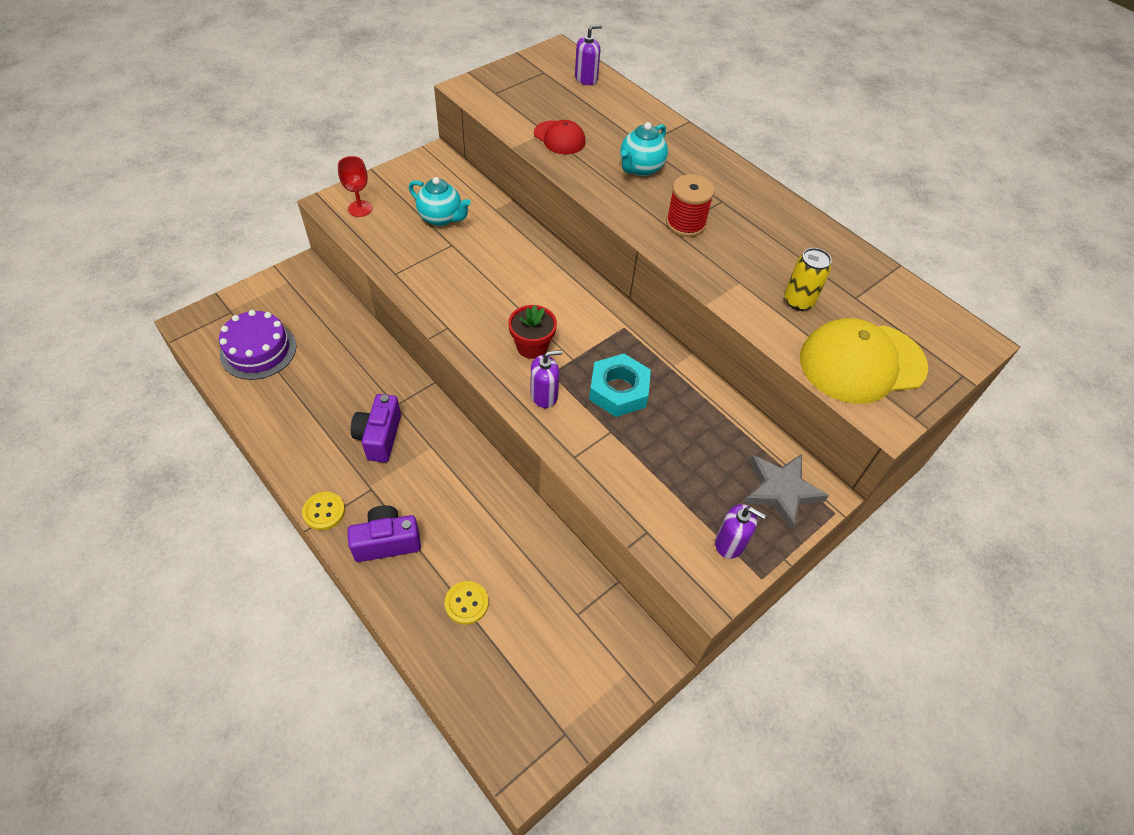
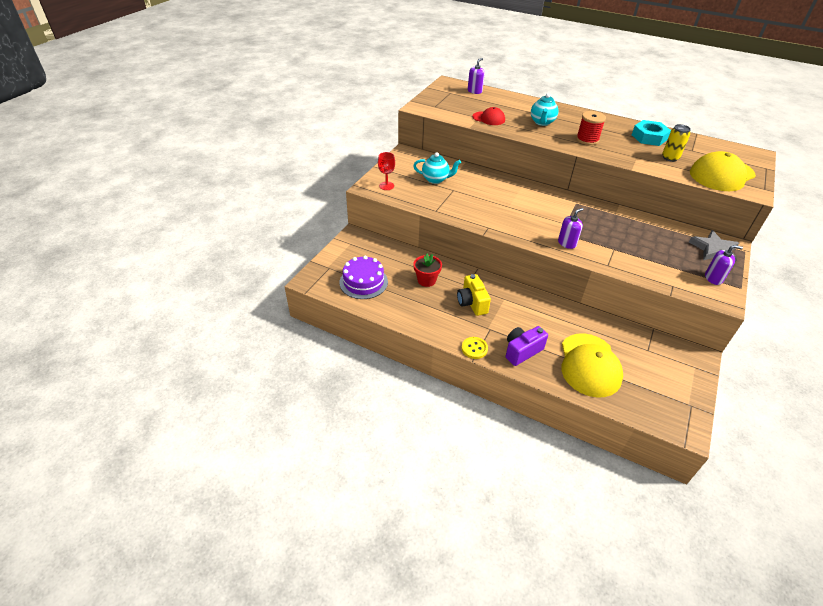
camera: 20 degrees left, 10 degrees down
(379, 437) = (472, 303): purple camera -> yellow camera
(466, 603) = (589, 365): yellow button -> yellow cap
(532, 346) = (539, 224): red flower pot -> red flower pot (426, 280)
(619, 390) = (600, 230): turquoise nut -> turquoise nut (649, 137)

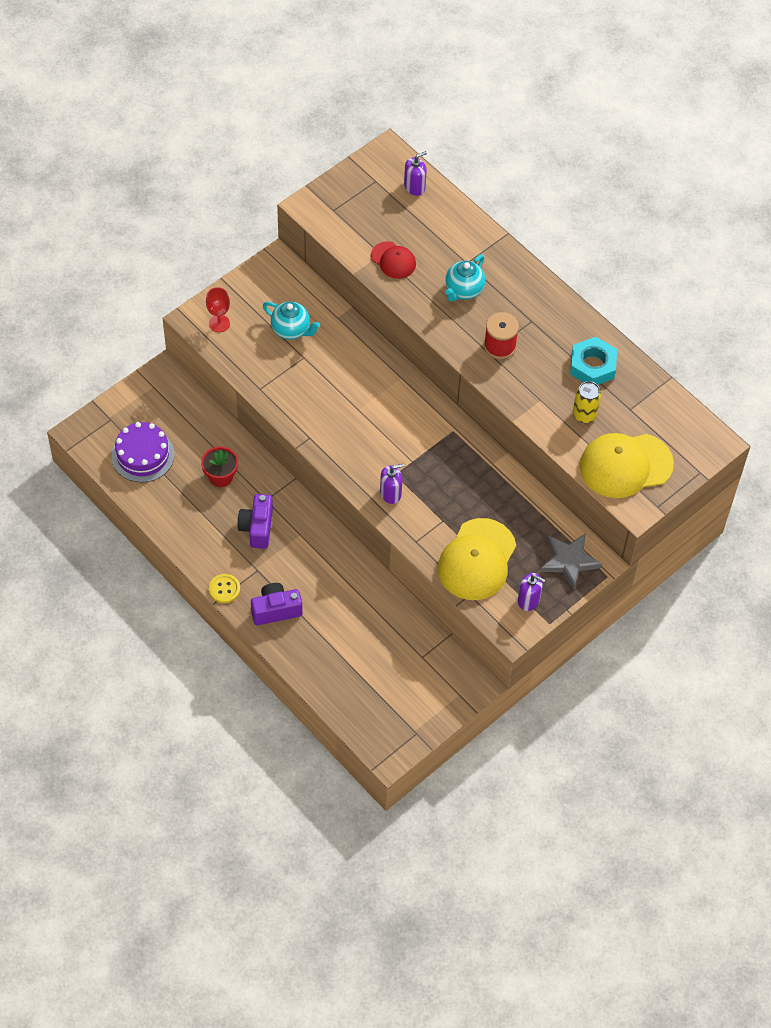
camera: 20 degrees right, 15 degrees up
(472, 303) = (257, 528): yellow camera -> purple camera
(589, 365) = (340, 652): yellow cap -> yellow cap (477, 560)

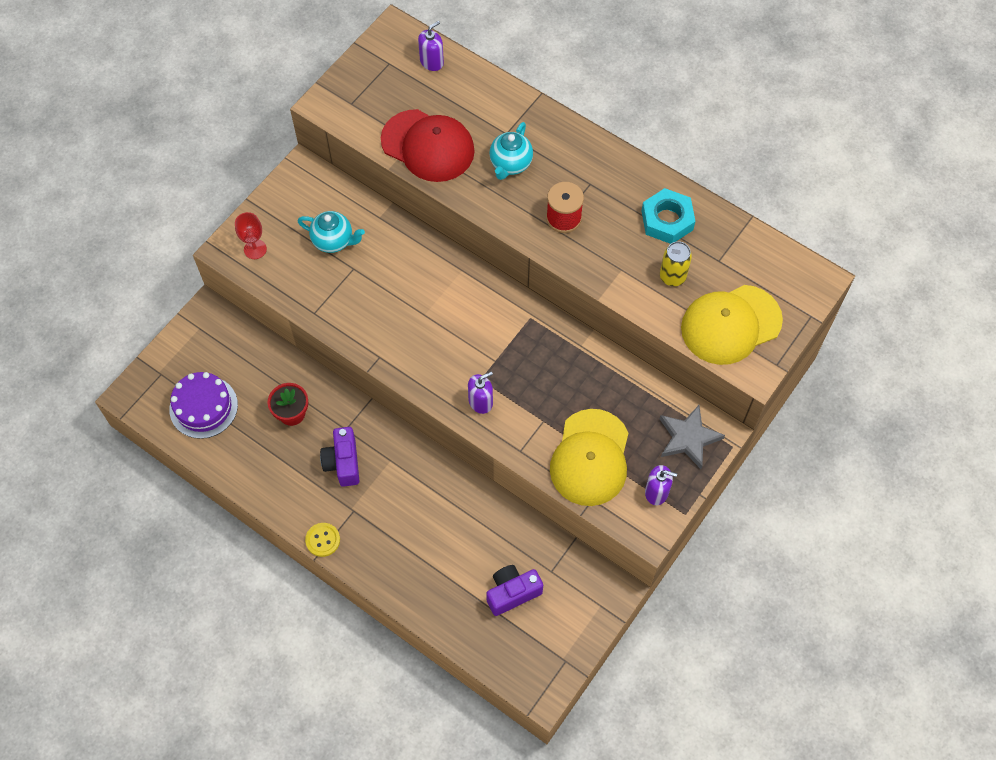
camera: 10 degrees left, 5 degrees up
(276, 610) = (383, 552): purple camera -> purple camera (512, 593)
(393, 260) = (428, 146): red cap -> red cap, size x1.83

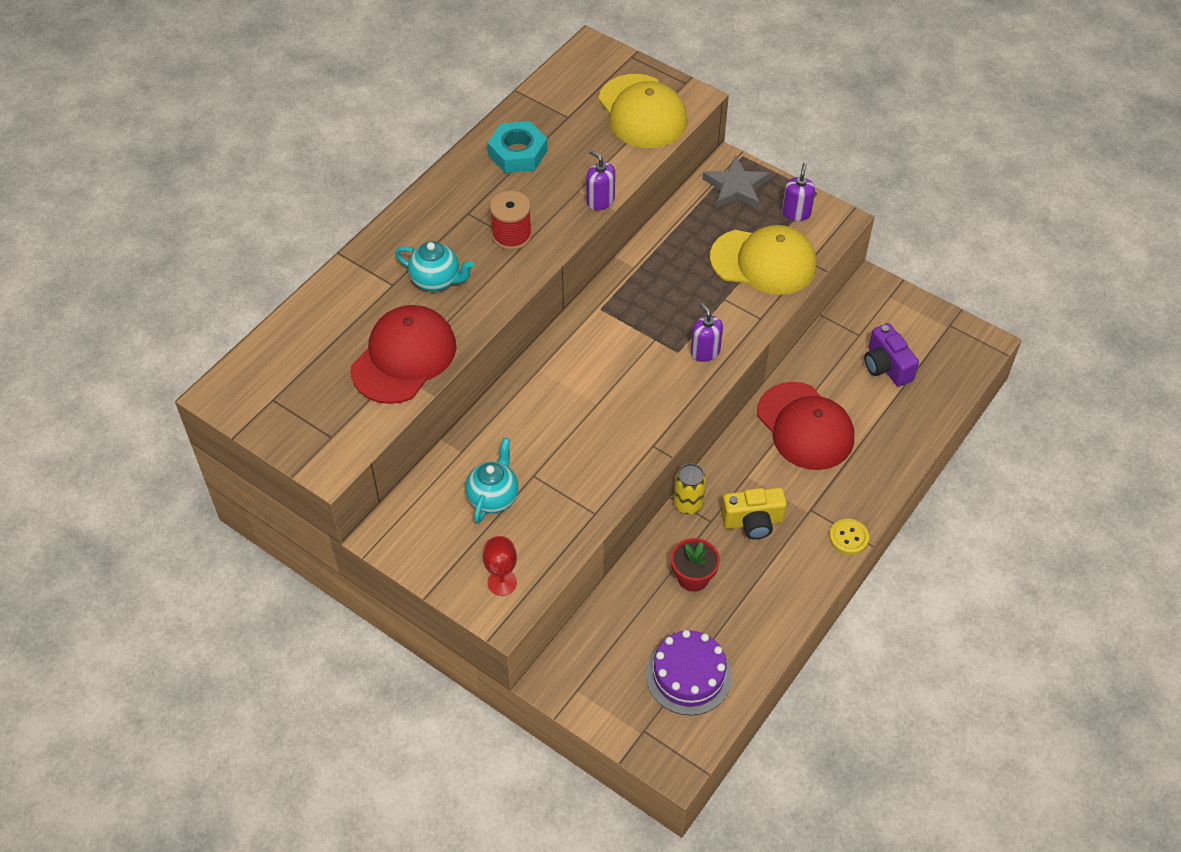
camera: 90 degrees left, 10 degrees down
(343, 462) = (753, 522): purple camera -> yellow camera
(431, 62) = (277, 356): purple soap dispenser -> purple soap dispenser (600, 201)
(443, 513) = (805, 426): none -> red cap
(672, 276) = (587, 151): yellow can -> yellow can (688, 504)

